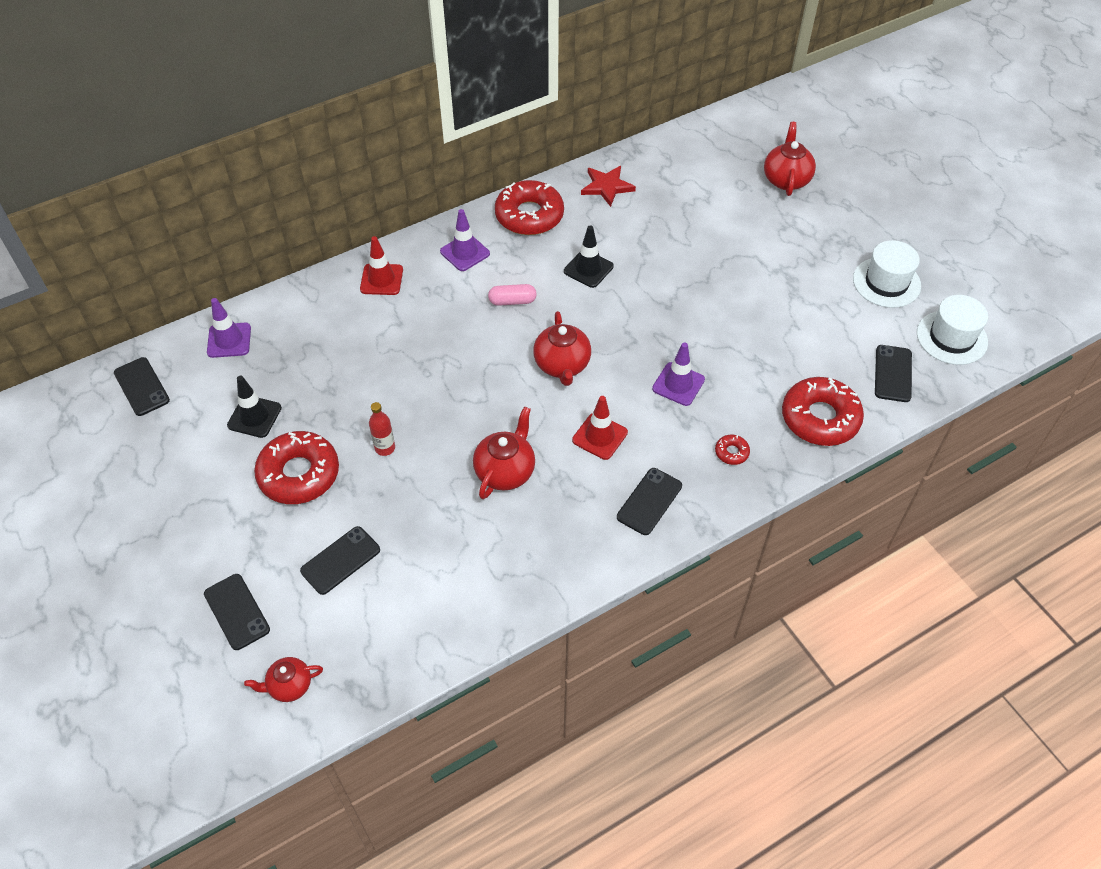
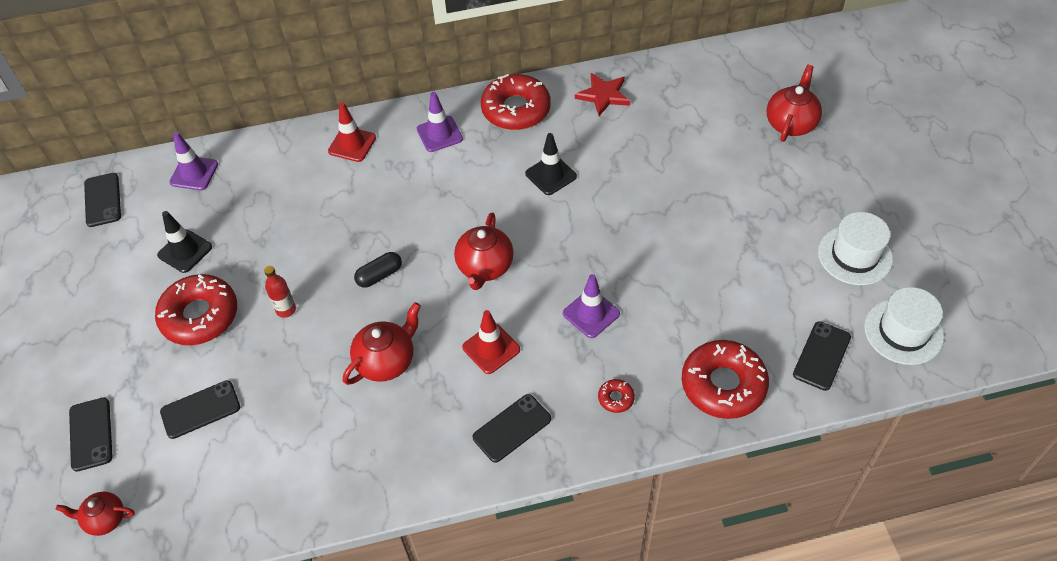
camera: 20 degrees right, 0 degrees up
(464, 395) = (379, 275): none -> black capsule
(512, 301) = (464, 192): pink capsule -> none

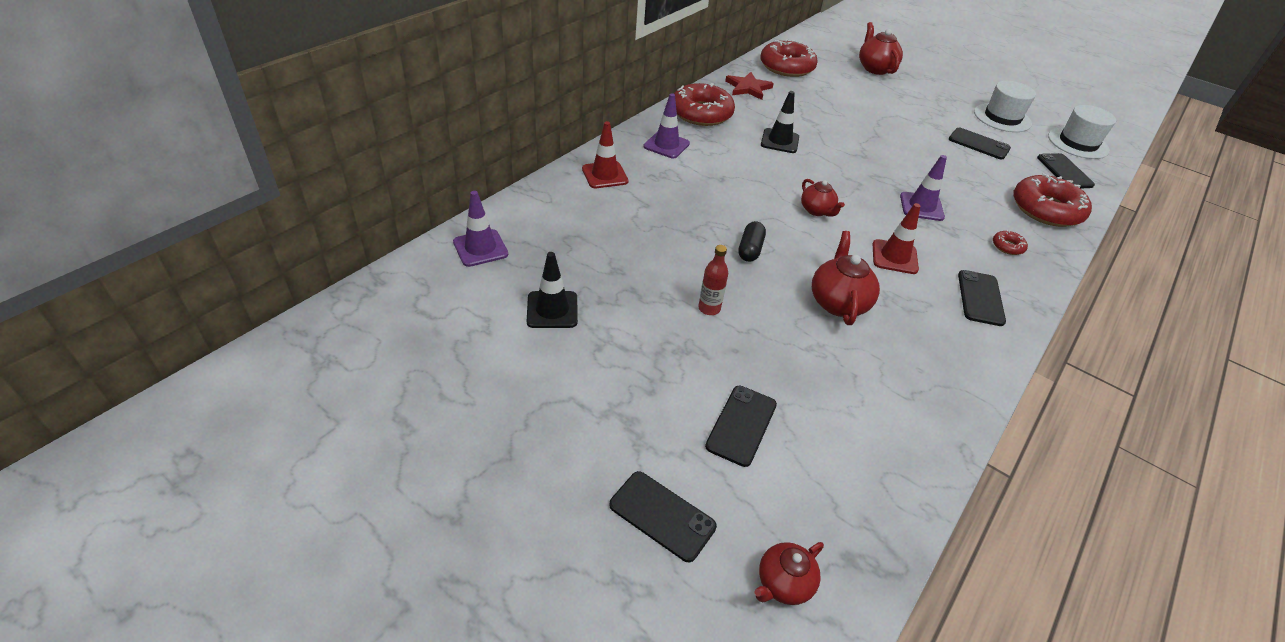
camera: 45 degrees left, 10 degrees down
(103, 200) = (402, 308): black phone -> black phone (979, 144)
(200, 316) = (637, 352): red donut -> red donut (786, 67)
(485, 267) = (817, 210): red teapot -> red teapot, size x0.64

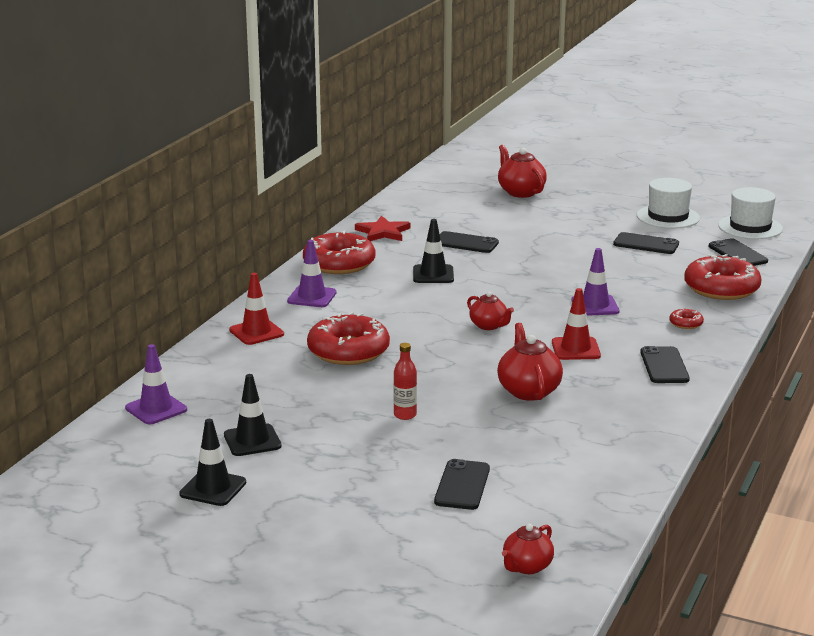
camera: 10 degrees left, 20 degrees down
(490, 368) = (213, 488): none -> black traffic cone
(662, 515) = (412, 548): black phone -> black phone (465, 243)
(750, 249) = (430, 366): black capsule -> none
(786, 67) = (420, 206): red donut -> red donut (348, 351)

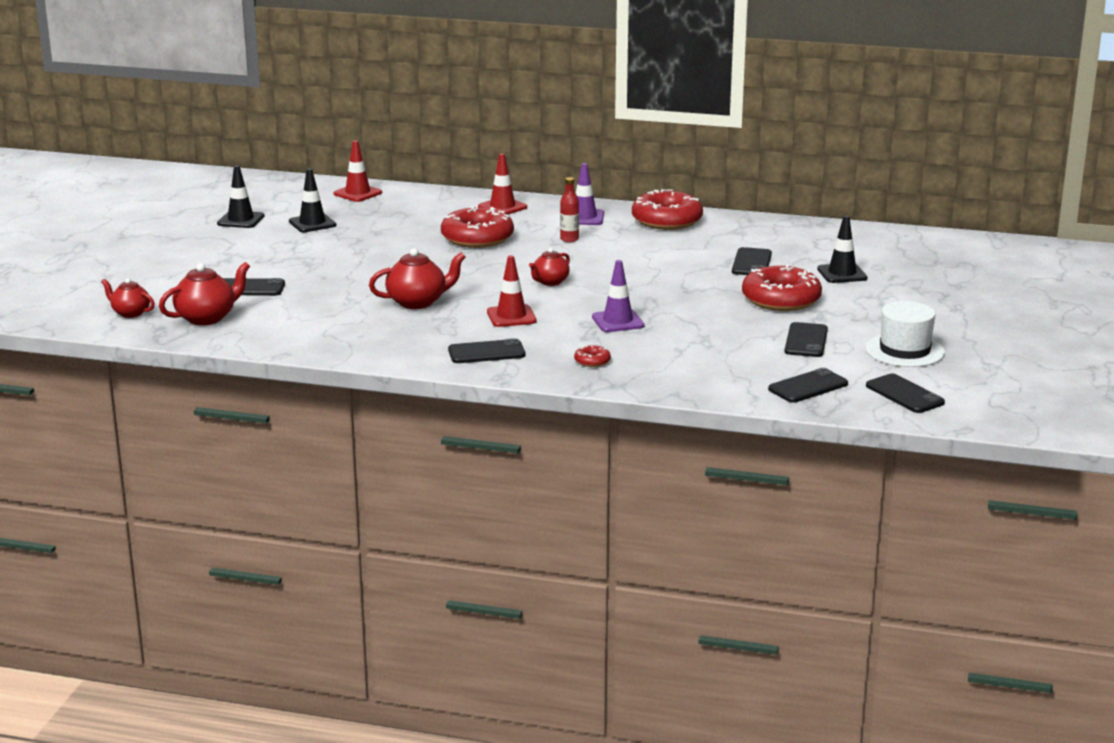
camera: 80 degrees right, 0 degrees up
(156, 409) = (357, 193): purple traffic cone -> red traffic cone
(383, 232) = (757, 230): red star -> none
(405, 415) = (363, 264): red bottle -> red bottle (569, 239)
(433, 274) = (660, 255): black traffic cone -> black traffic cone (842, 274)
(520, 192) = (925, 278): red teapot -> red teapot (207, 318)
(721, 288) = (697, 378): red donut -> red donut (781, 299)
(750, 227) = (904, 394): white hat -> black phone

